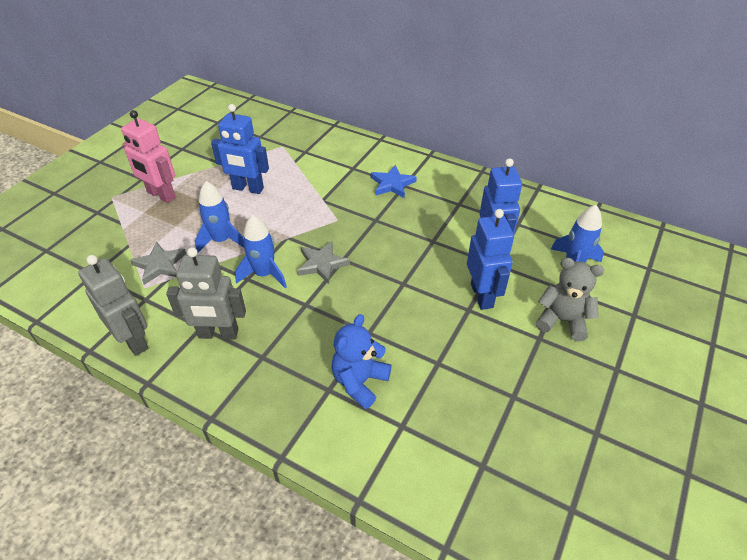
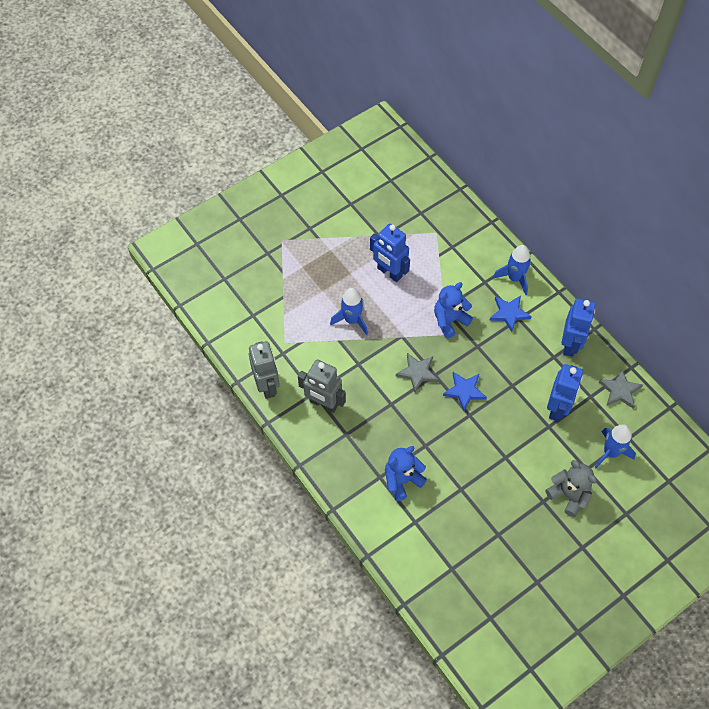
camera: 25 degrees right, 15 degrees up
(160, 265) = (300, 326): grey star -> grey star (620, 390)
(161, 195) = (319, 253): pink robot -> none
(264, 274) = (372, 365): blue rocket -> blue rocket (514, 278)
(334, 208) = (449, 320): none -> blue teddy bear
(384, 263) = (464, 391): none -> blue star
(482, 295) = (522, 450): blue robot -> blue robot (570, 344)

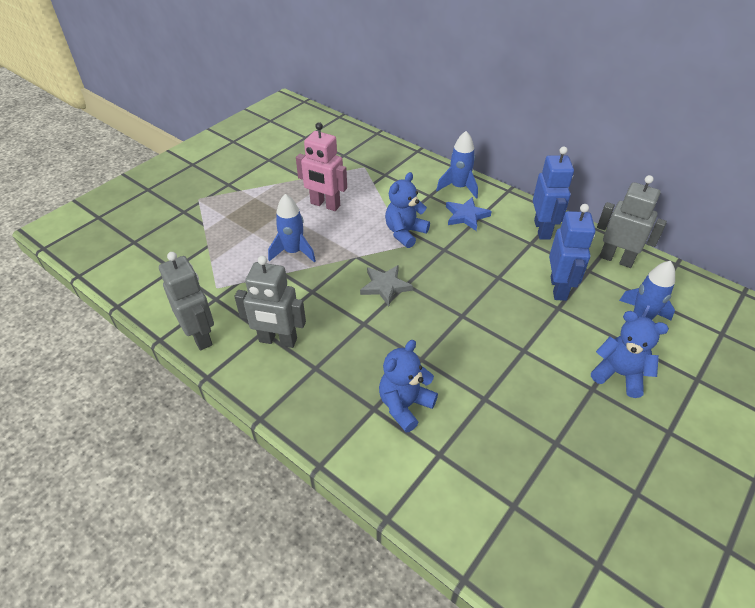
camera: 15 degrees left, 15 degrees down
(389, 272) = (325, 205): blue robot -> pink robot
(464, 391) = (446, 293): blue star -> none
(569, 495) = (619, 374): grey teddy bear -> blue teddy bear
(620, 390) = (616, 259): grey star -> grey robot

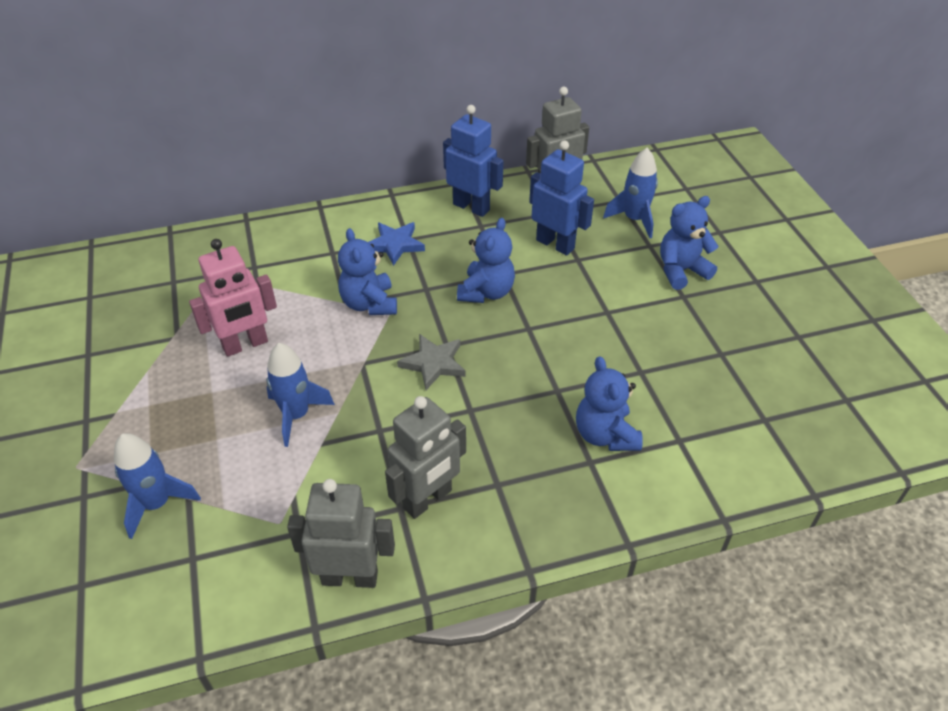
camera: 55 degrees left, 0 degrees up
(459, 187) = (346, 224): blue rocket -> blue rocket (157, 504)
(472, 278) = (486, 292): none -> blue teddy bear

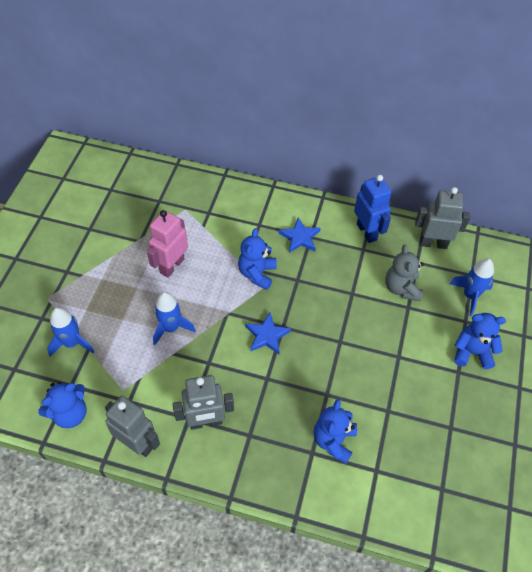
camera: 30 degrees right, 10 degrees up
(245, 345) = (172, 266): pink robot -> pink robot turned 120 degrees clockwise
(433, 363) = (267, 335): grey star -> blue star
(486, 292) = (332, 301): blue teddy bear -> blue teddy bear (70, 413)
(555, 244) = (401, 288): blue robot -> grey teddy bear

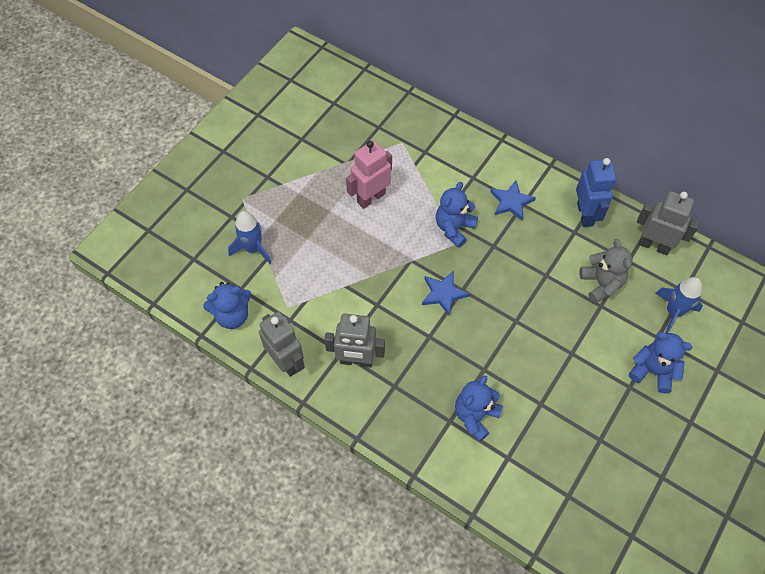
camera: 20 degrees right, 5 degrees up
(171, 328) = (351, 260): blue rocket -> none
(401, 288) = (601, 284): grey teddy bear -> grey teddy bear turned 150 degrees clockwise

